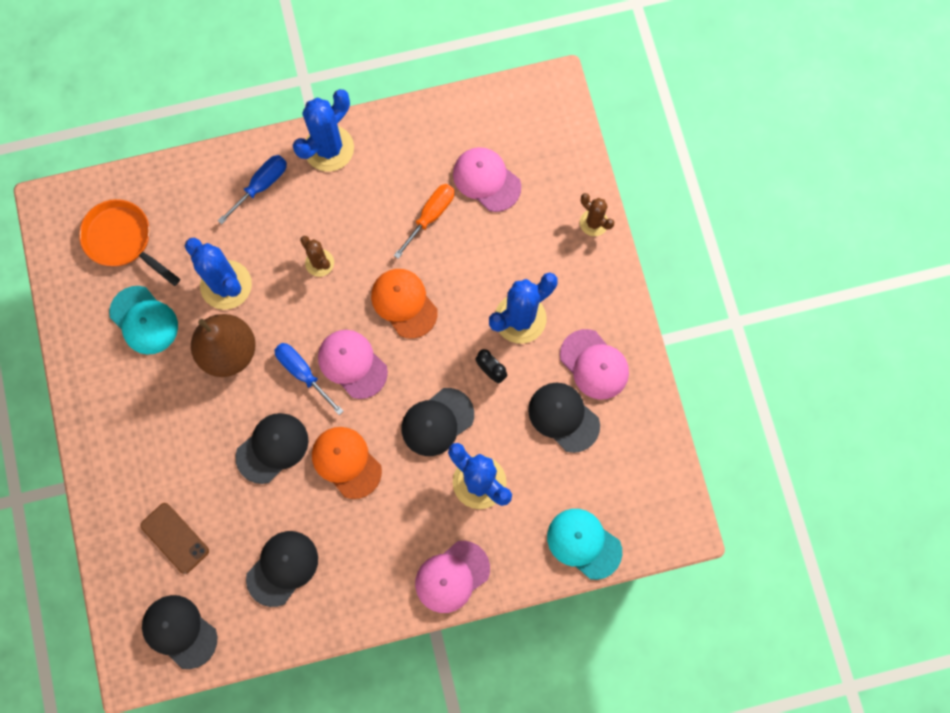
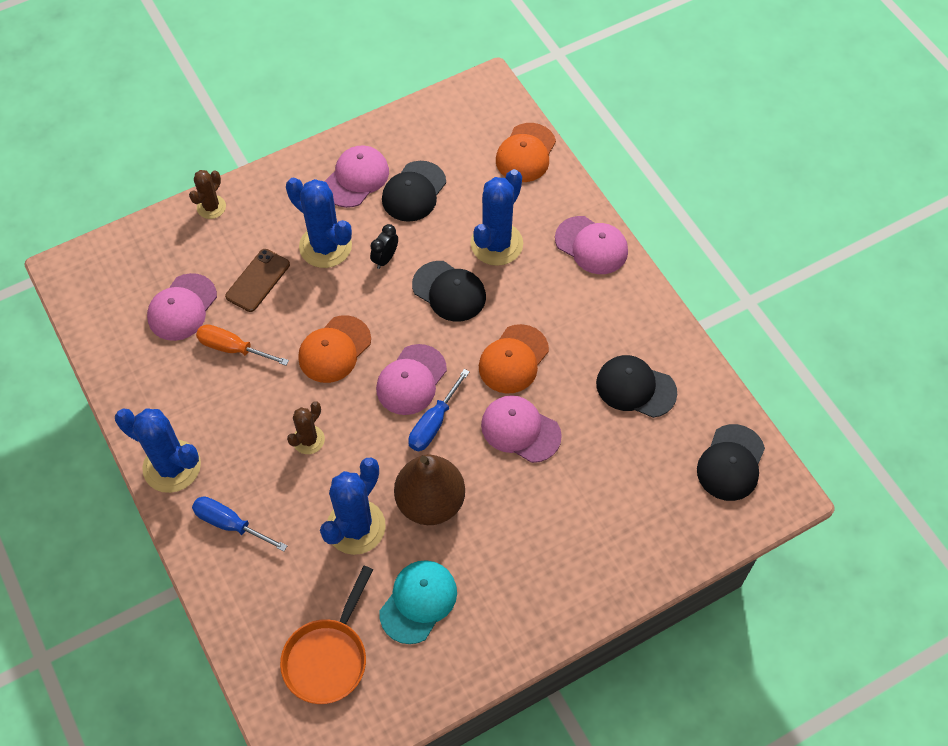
camera: 105 degrees left, 15 degrees down
(175, 538) = (642, 495): brown phone -> brown phone (258, 280)
(272, 448) = (520, 430): black cap -> pink cap
(584, 543) = (525, 153): turquoise cap -> orange cap

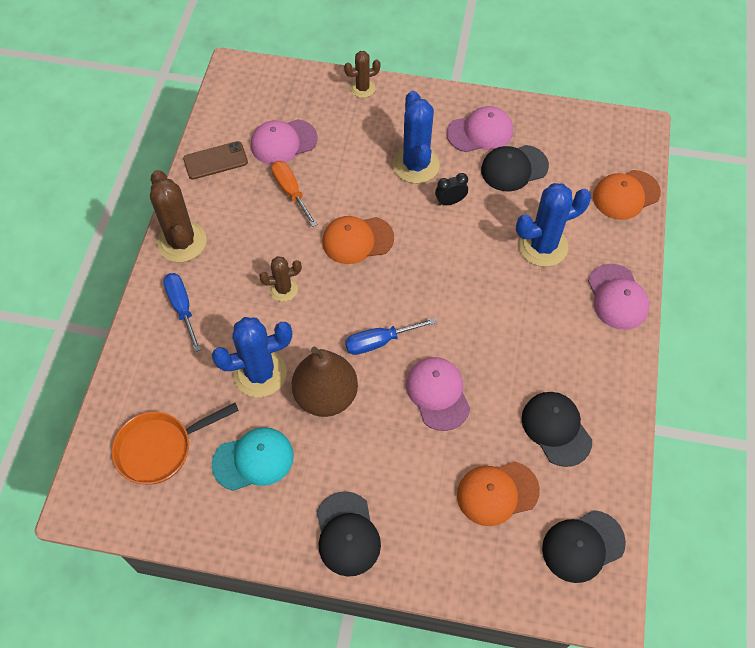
camera: 40 degrees right, 0 degrees up
(172, 466) = (182, 242): blue cactus -> brown cactus
(258, 280) = (348, 157): brown phone -> brown phone (215, 161)
(411, 380) = (391, 299): pink cap -> none
(449, 291) = (476, 256): black cap -> black cap (347, 534)
(513, 359) = (479, 338): orange cap -> orange cap (497, 493)

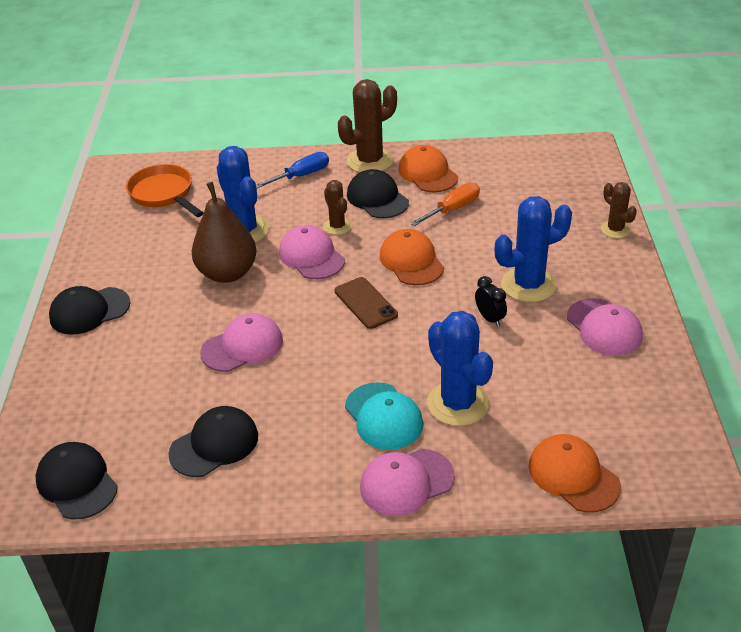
camera: 80 degrees right, 20 degrees down
(215, 161) = (469, 159): brown phone -> brown phone (365, 303)
(253, 460) = (158, 244): turquoise cap -> turquoise cap (383, 416)
(283, 142) = (512, 193): pink cap -> pink cap (311, 256)
(379, 341) = (294, 296): blue screwdriver -> none
(497, 493) = (135, 406): orange cap -> orange cap (428, 173)
(514, 168) = (564, 363): black cap -> black cap (377, 198)

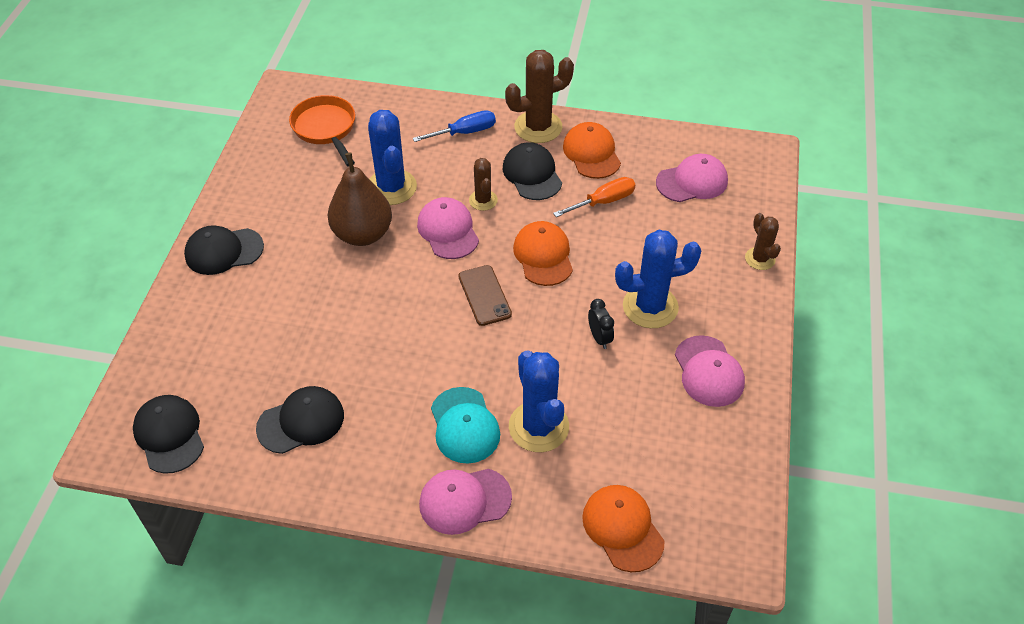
camera: 10 degrees right, 10 degrees up
(242, 346) = (355, 320): pink cap -> pink cap (692, 182)

